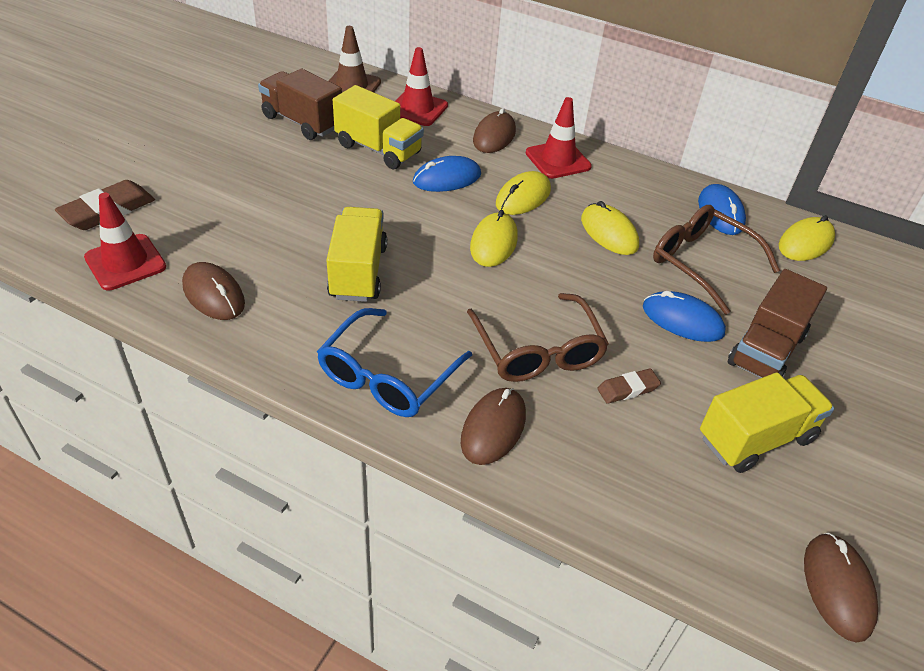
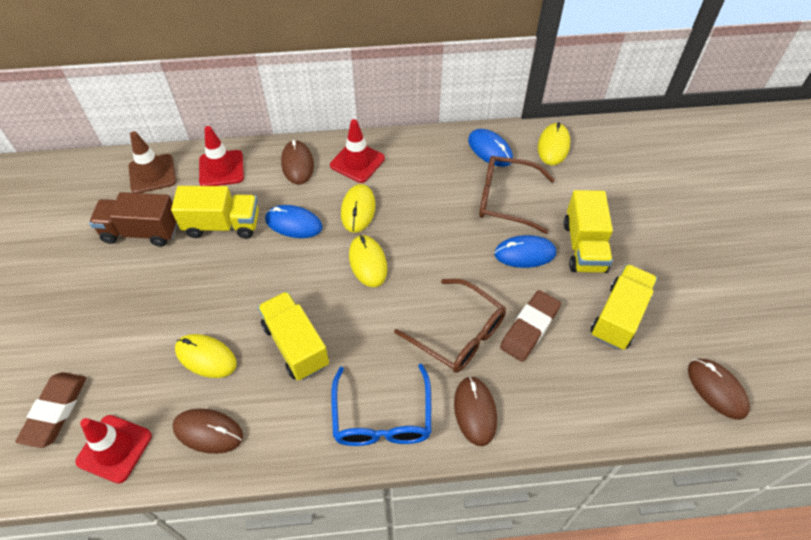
camera: 30 degrees left, 10 degrees up
(447, 178) = (293, 223): blue mouse -> blue mouse turned 75 degrees clockwise
(609, 232) = (434, 208): yellow mouse -> yellow mouse (206, 357)
(627, 389) = (529, 328): brown eraser -> brown eraser, size x1.73
(766, 350) = (584, 247): brown truck -> yellow truck

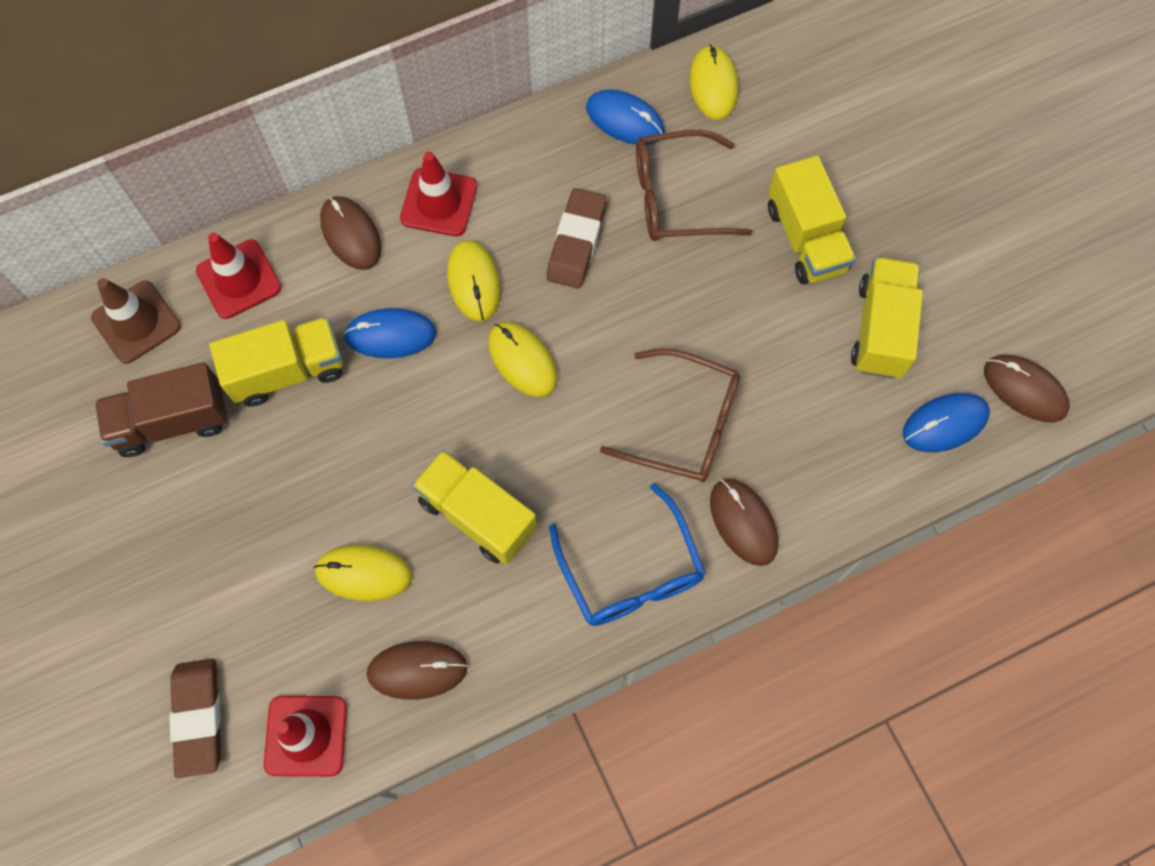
camera: 20 degrees left, 15 degrees up
(525, 253) = (730, 275): blue mouse -> blue mouse (945, 424)
(529, 328) = (773, 384): brown eraser -> brown eraser (576, 242)

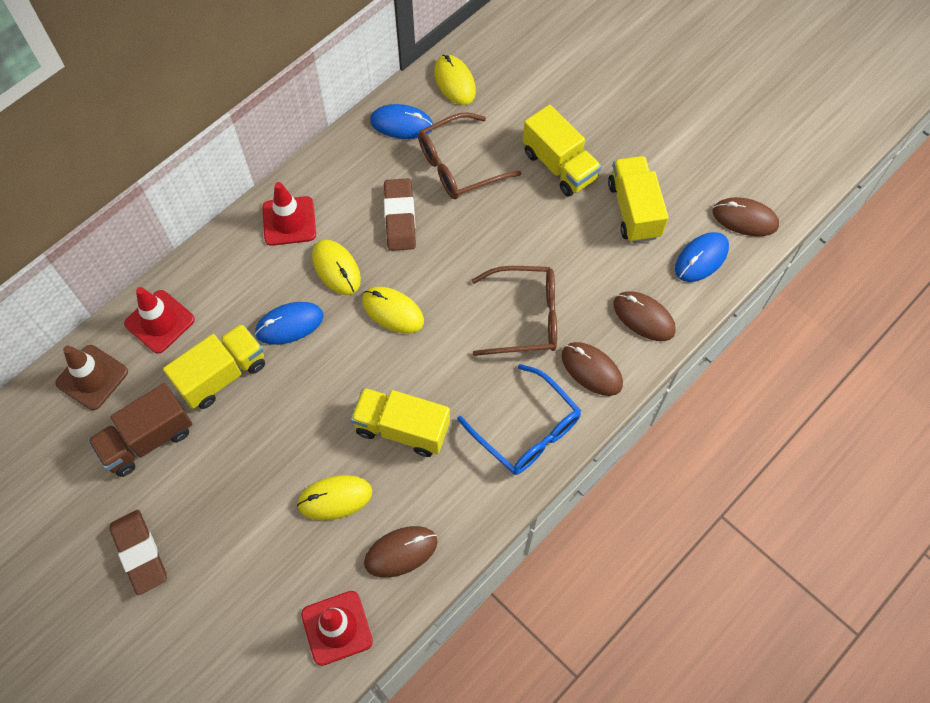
camera: 20 degrees left, 5 degrees down
(198, 717) = (251, 644): brown eraser -> brown eraser (140, 553)
(351, 234) = (232, 263): brown mouse -> brown mouse (644, 317)

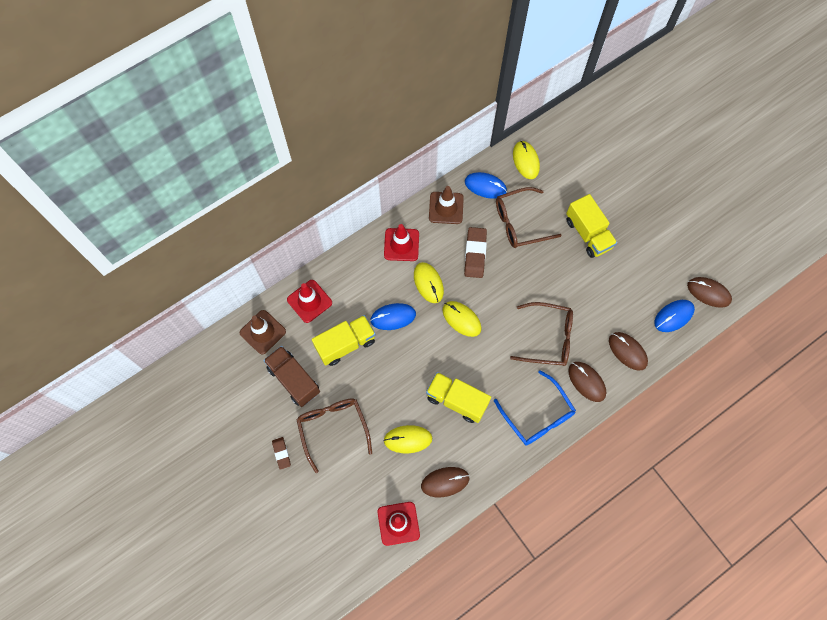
camera: 10 degrees right, 5 degrees up
(140, 553) = (281, 453): brown eraser -> brown eraser, size x0.58
(148, 440) = (294, 380): brown truck -> brown truck turned 75 degrees clockwise
(216, 501) = (333, 428): none -> brown glasses
(348, 161) = (446, 208): none -> brown traffic cone
(634, 210) = (633, 274): yellow truck -> none

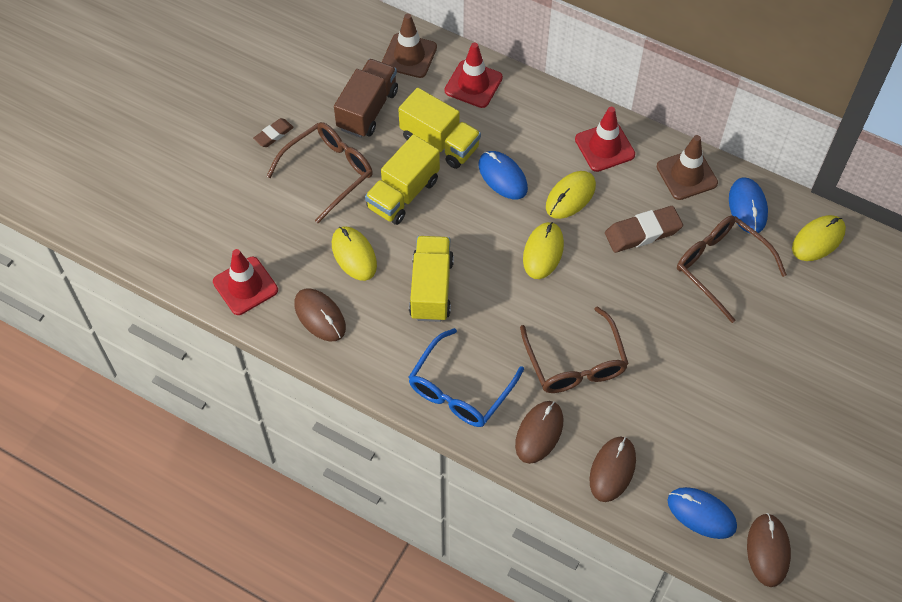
camera: 65 degrees right, 10 degrees down
(588, 234) = (759, 356): yellow truck -> yellow truck (403, 194)

